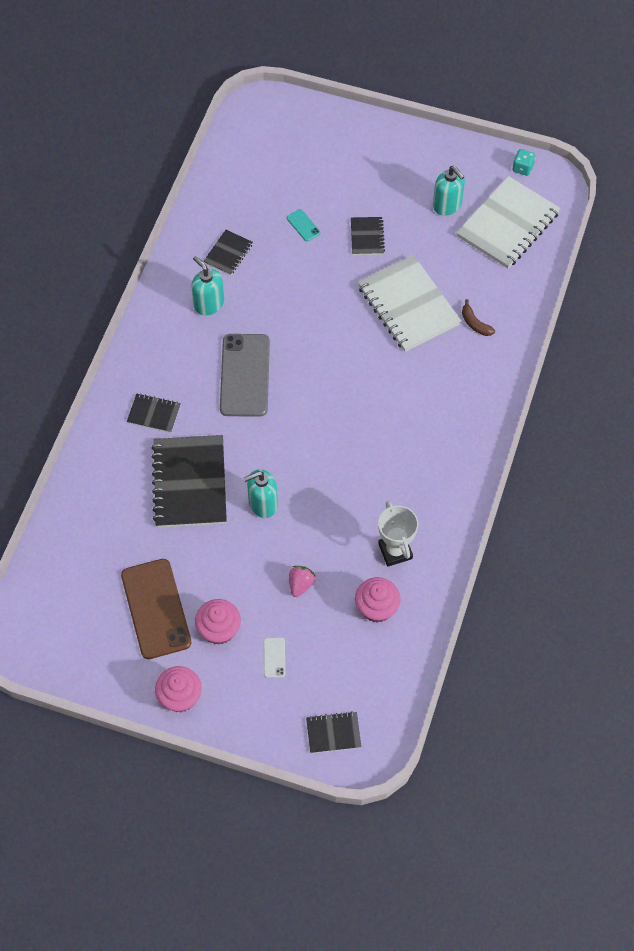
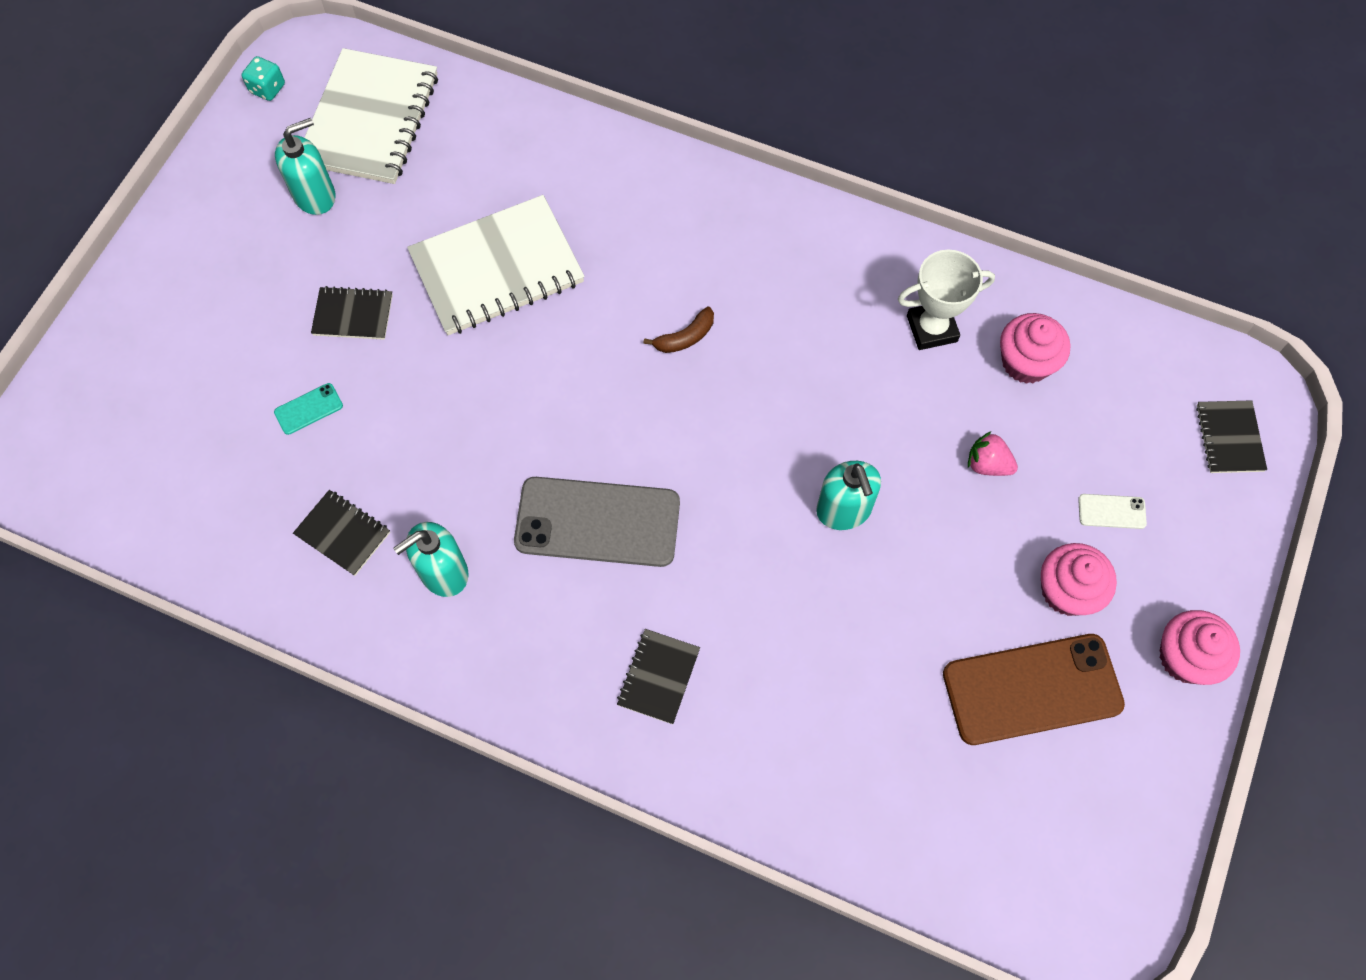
camera: 85 degrees left, 5 degrees up
(189, 483) = (799, 623): black notebook -> none
(475, 323) = (544, 183): brown banana -> brown banana (685, 337)
(508, 225) = (371, 120): white notebook -> white notebook turned 60 degrees clockwise

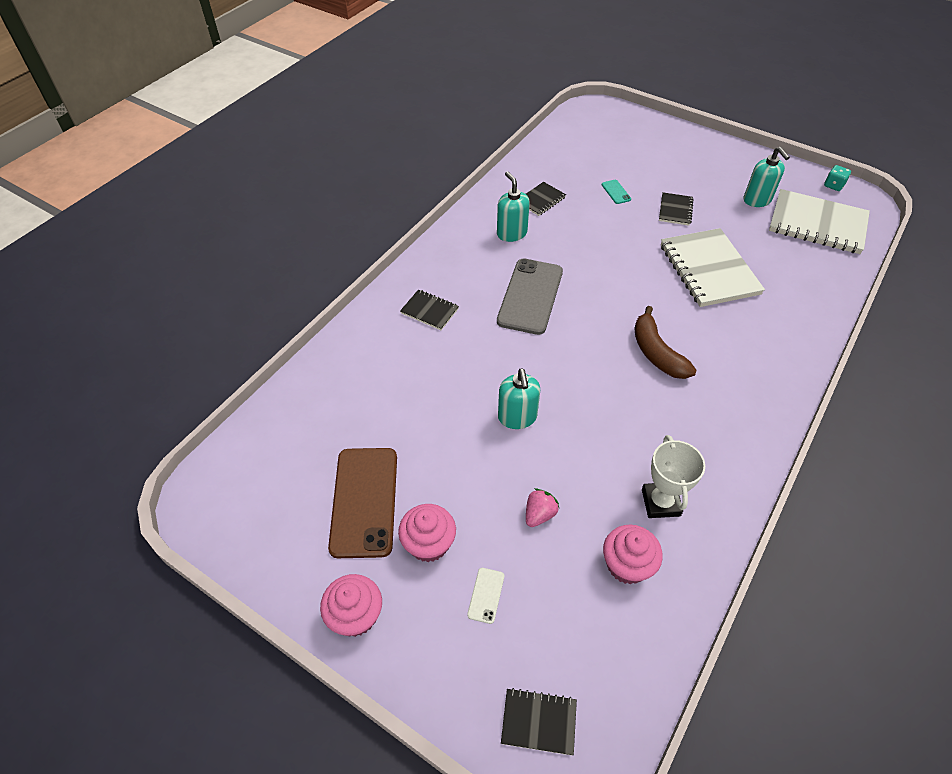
camera: 100 degrees right, 15 degrees down
(685, 337) = (656, 353): brown banana -> brown banana, size x1.78
(844, 510) = (517, 417): turquoise soap dispenser -> turquoise soap dispenser turned 90 degrees counterclockwise

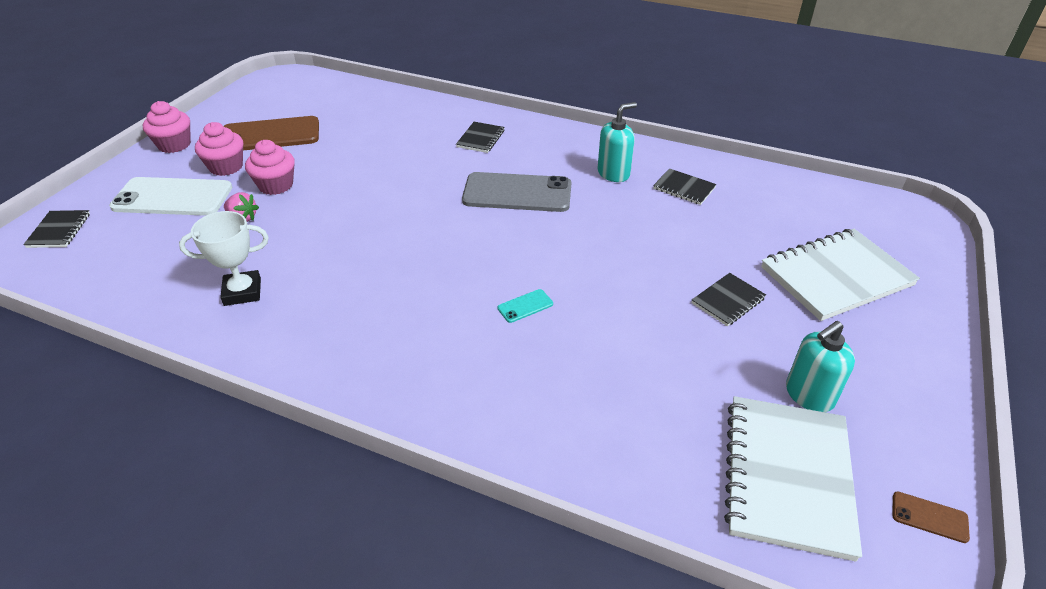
camera: 80 degrees right, 10 degrees down
(486, 595) = (172, 197): white phone -> white phone, size x2.42
(517, 417) = (352, 198): turquoise soap dispenser -> none
(616, 192) = (736, 245): turquoise phone -> turquoise phone (525, 306)
(627, 565) = (179, 271): pink cupcake -> pink cupcake (276, 185)
(656, 353) = (448, 286): brown banana -> none
(675, 210) = (728, 301): black notebook -> black notebook turned 45 degrees counterclockwise
(708, 270) = (612, 333): white notebook -> white notebook (835, 276)
(833, 185) = (929, 517): turquoise dice -> brown phone

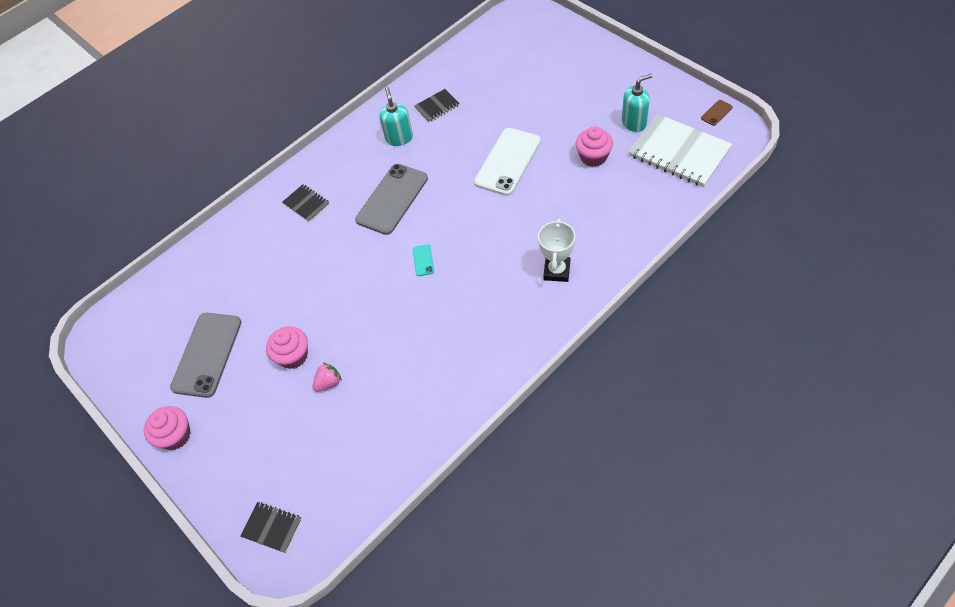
camera: 60 degrees left, 15 degrees up
(172, 197) = (268, 436): white phone -> white phone (508, 162)
(226, 167) = (241, 392): pink cupcake -> pink cupcake (593, 157)
(242, 292) = (424, 387): white trophy -> white trophy (557, 271)
(270, 135) = (207, 354): brown phone -> grey phone
(525, 306) = (513, 225): turquoise phone -> turquoise phone (423, 260)
(728, 301) = (553, 127): black notebook -> none
(809, 395) = (634, 122): turquoise soap dispenser -> turquoise soap dispenser turned 105 degrees counterclockwise
(835, 276) = (554, 72): white notebook -> none

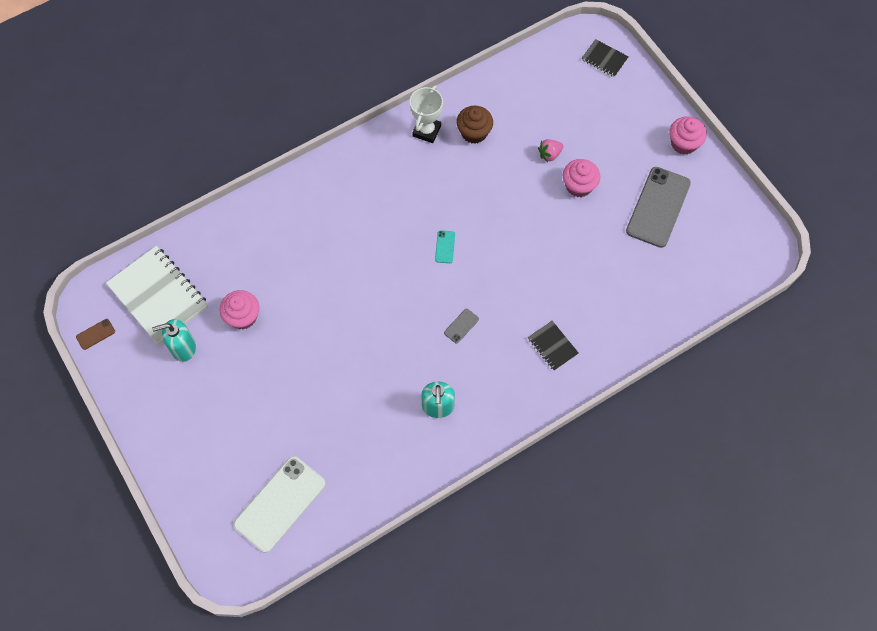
camera: 175 degrees left, 10 degrees up
(392, 199) = (461, 326): grey phone -> grey phone, size x0.41
(419, 386) = (474, 132): none -> brown cupcake
(437, 107) = (385, 440): black notebook -> none
(508, 162) = (330, 337): white phone -> white phone (280, 504)
(557, 271) = (326, 202): white trophy -> white trophy (426, 131)

